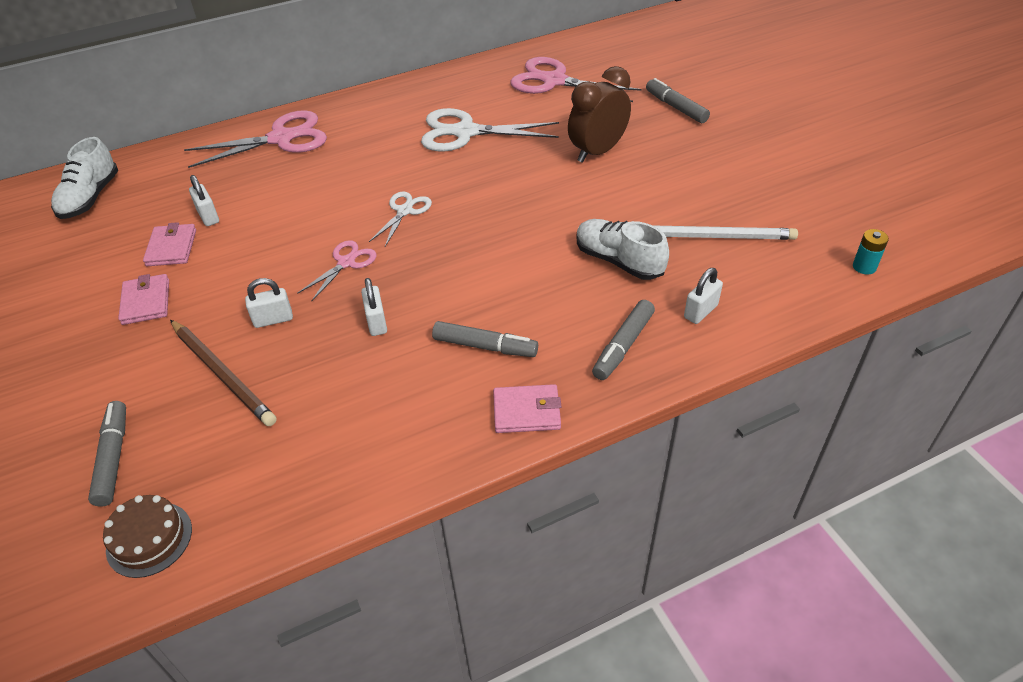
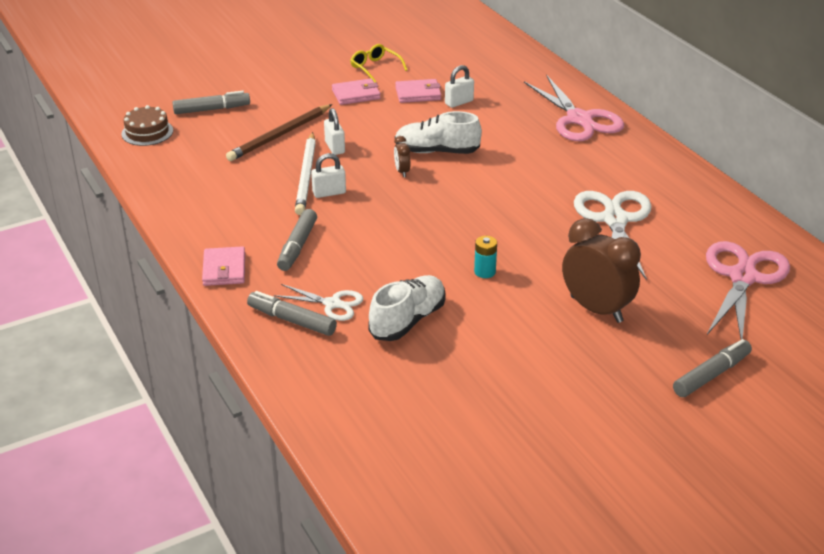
camera: 85 degrees right, 10 degrees down
(83, 285) = (375, 68): none -> yellow glasses
(90, 198) = (478, 50): white shoe -> white shoe (436, 151)
(346, 262) = (402, 171): pink scissors -> brown clock
(404, 211) = (475, 194): white scissors -> white scissors (332, 304)
(700, 311) = (334, 370): white padlock -> none
(714, 236) = (450, 388): white pencil -> white pencil (306, 176)
(864, 267) = (402, 503): turquoise battery -> turquoise battery (485, 272)

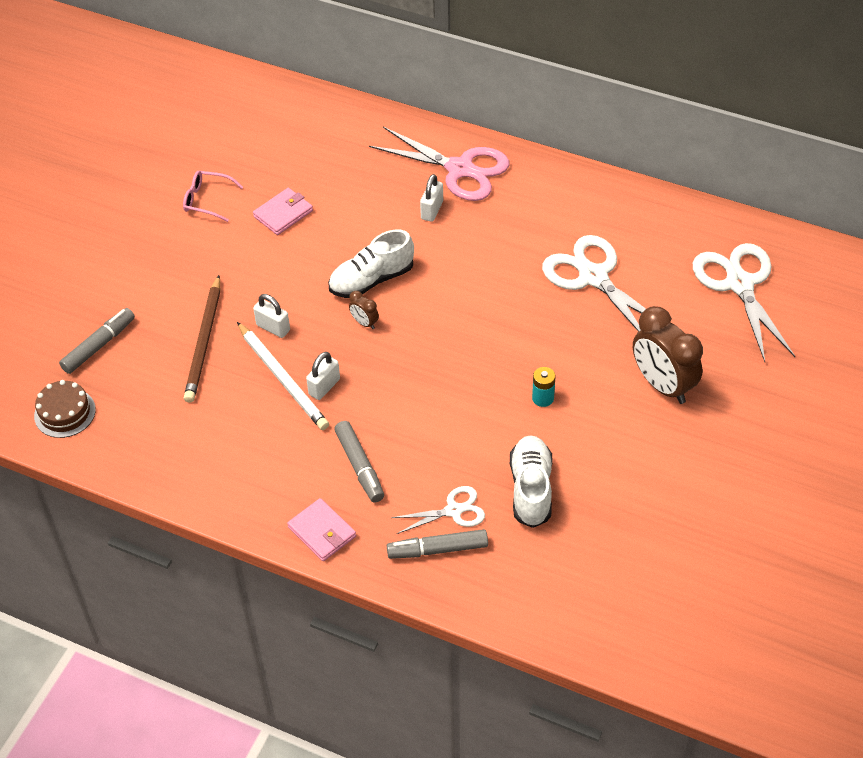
camera: 35 degrees left, 15 degrees up
(356, 94) = (224, 247): pink wallet -> none
(375, 68) = (207, 200): yellow glasses -> pink glasses
(459, 102) = (332, 205): white padlock -> white padlock (432, 210)
(596, 309) = (662, 385): brown clock -> brown clock turned 135 degrees counterclockwise
(711, 375) = (797, 400): grey marker -> none
(742, 277) = (739, 284): pink scissors -> white scissors

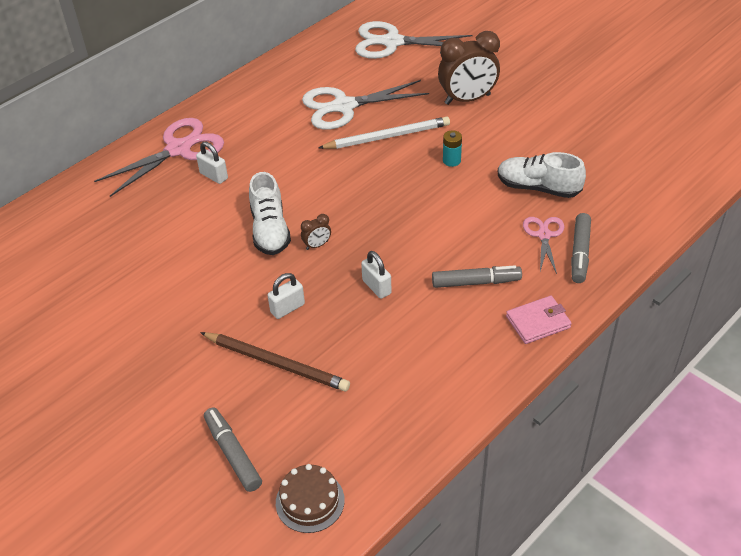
camera: 70 degrees left, 5 degrees down
(207, 200) = (90, 325): pink glasses -> none
(283, 214) = (149, 272): pink wallet -> none
(283, 378) = (353, 313): white pencil -> white pencil (387, 136)
(453, 510) = (544, 235): white scissors -> pink scissors

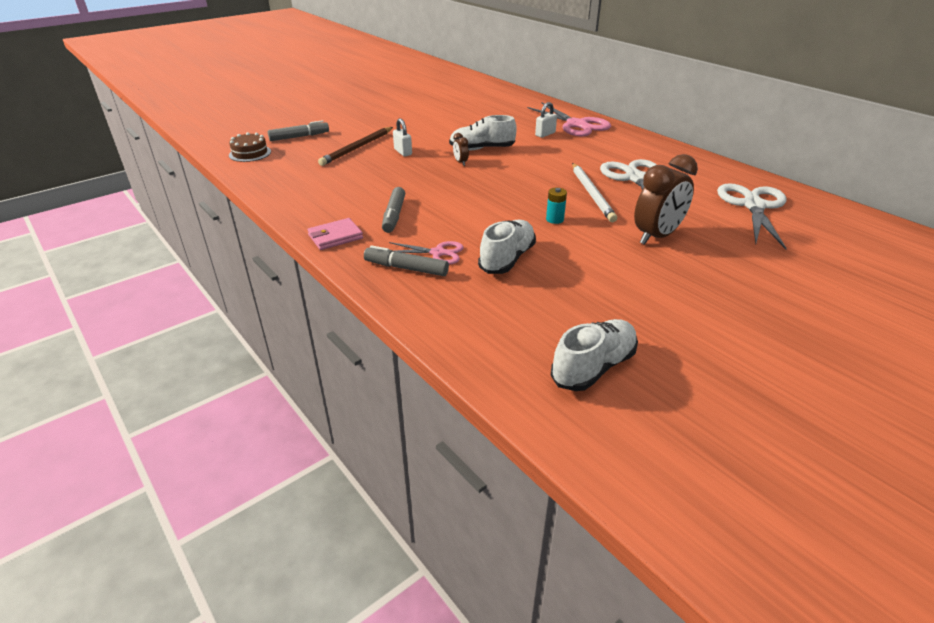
camera: 95 degrees right, 10 degrees down
(376, 287) = (408, 179): white padlock -> none
(467, 99) = (657, 236): brown clock -> brown clock turned 120 degrees counterclockwise
(538, 322) = (335, 237): pink wallet -> pink wallet turned 75 degrees clockwise
(667, 136) = (593, 367): none -> white shoe

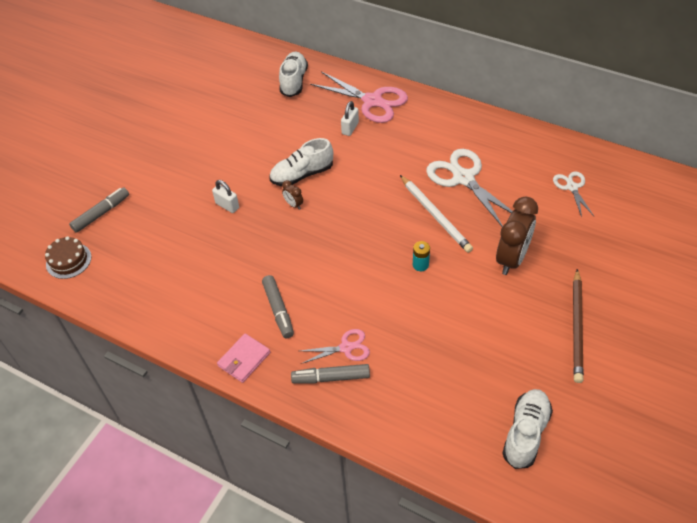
camera: 20 degrees left, 15 degrees up
(357, 148) = (177, 214): brown pencil -> brown pencil (577, 327)
(507, 259) = (406, 334): white shoe -> white shoe (293, 81)
(753, 206) = (572, 187): white scissors -> white scissors, size x0.55

